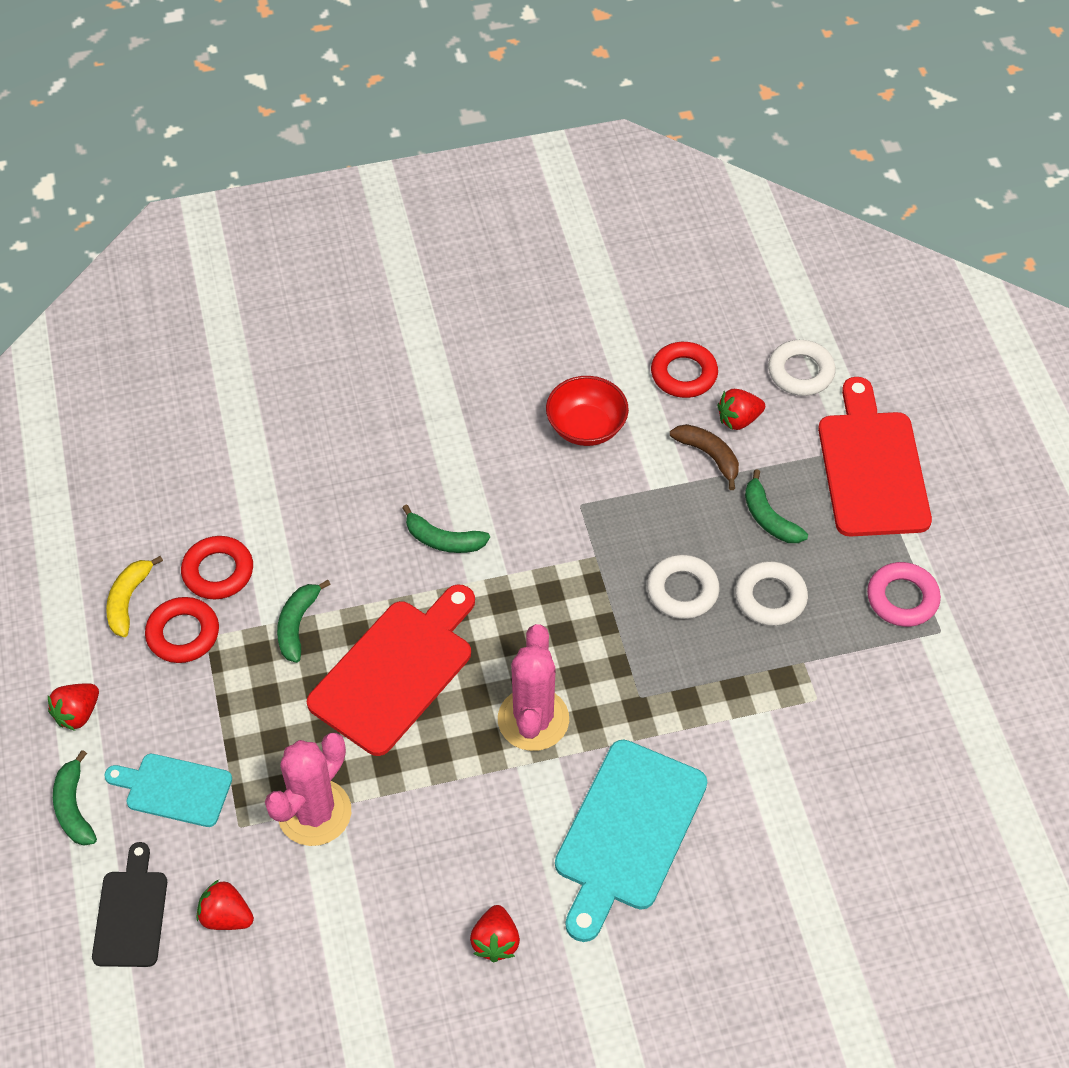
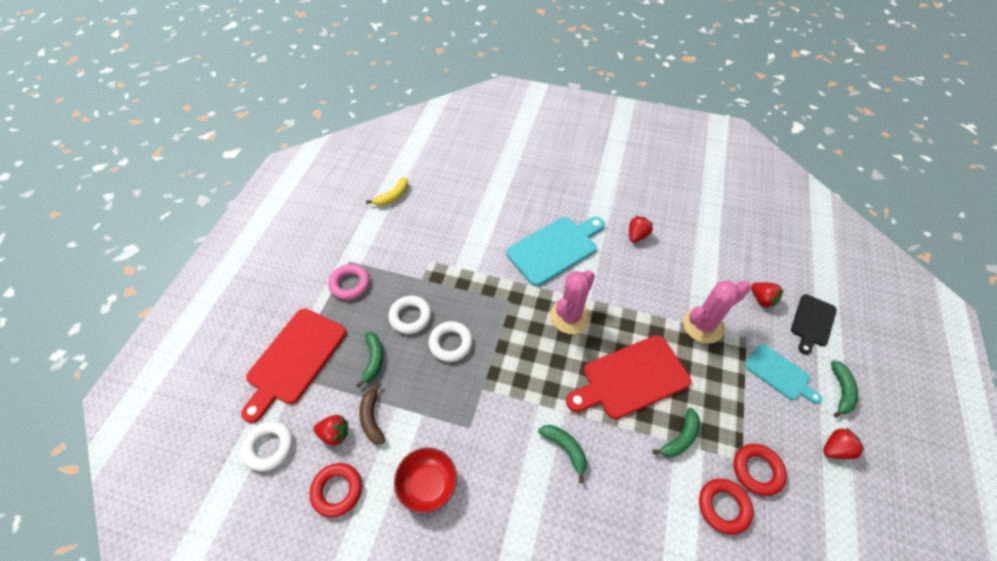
camera: 150 degrees left, 0 degrees up
(128, 600) = (792, 518): yellow banana -> yellow banana (392, 196)

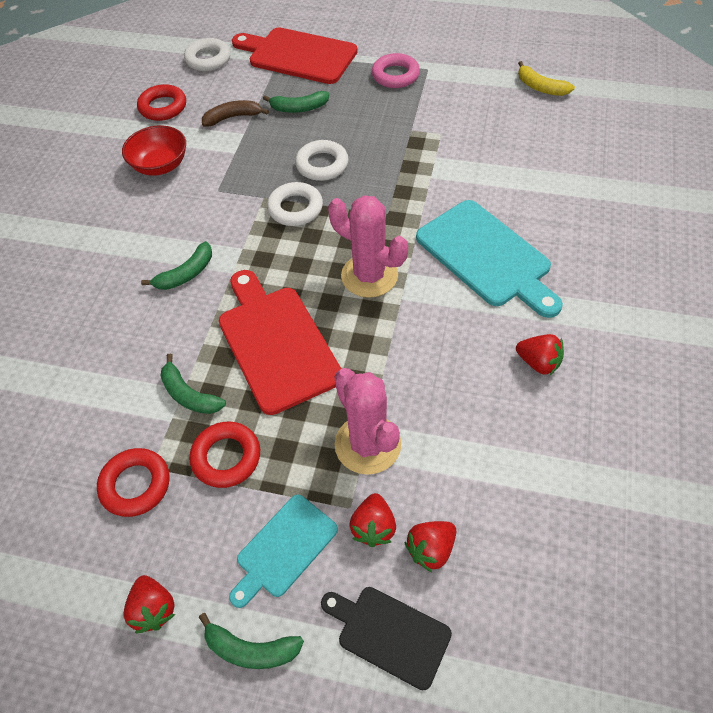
camera: 90 degrees right, 0 degrees up
(335, 434) = (218, 96): red strawberry -> red strawberry (373, 527)
(410, 317) = (356, 128): white ring -> white ring (295, 208)
(723, 507) = (96, 435): red ring -> red ring (226, 457)

